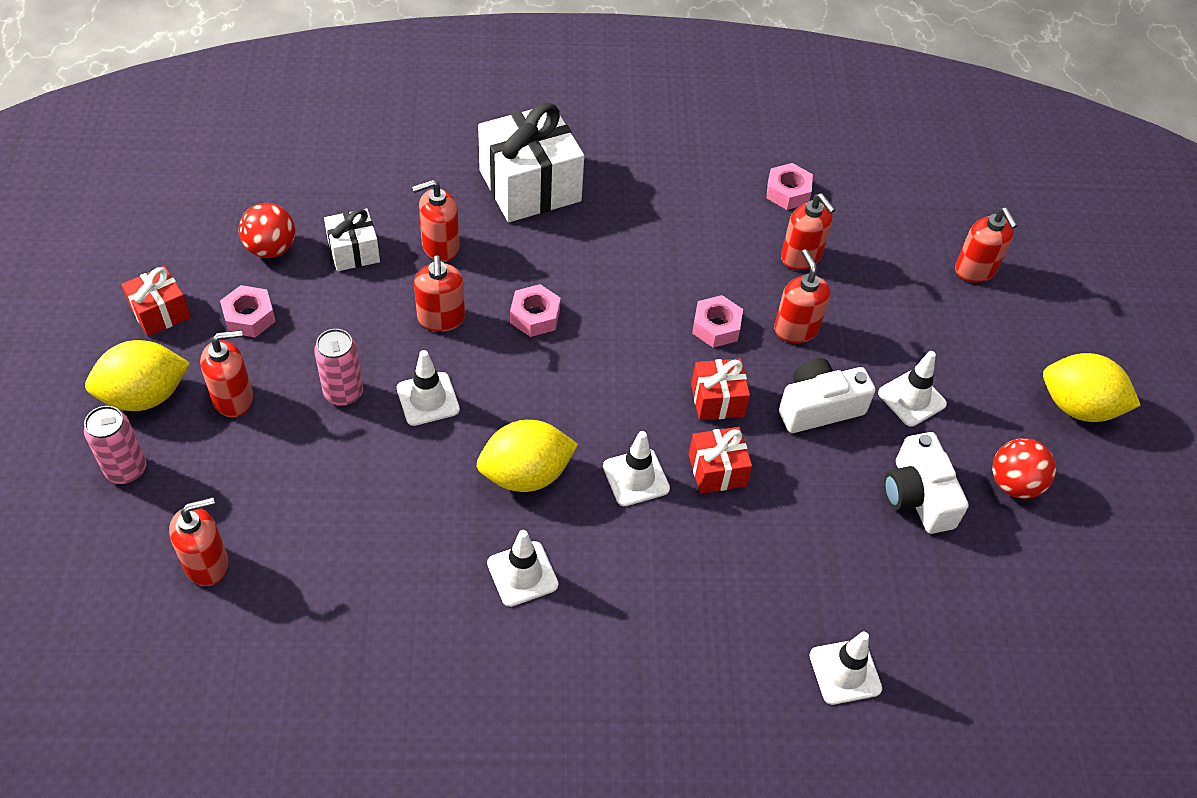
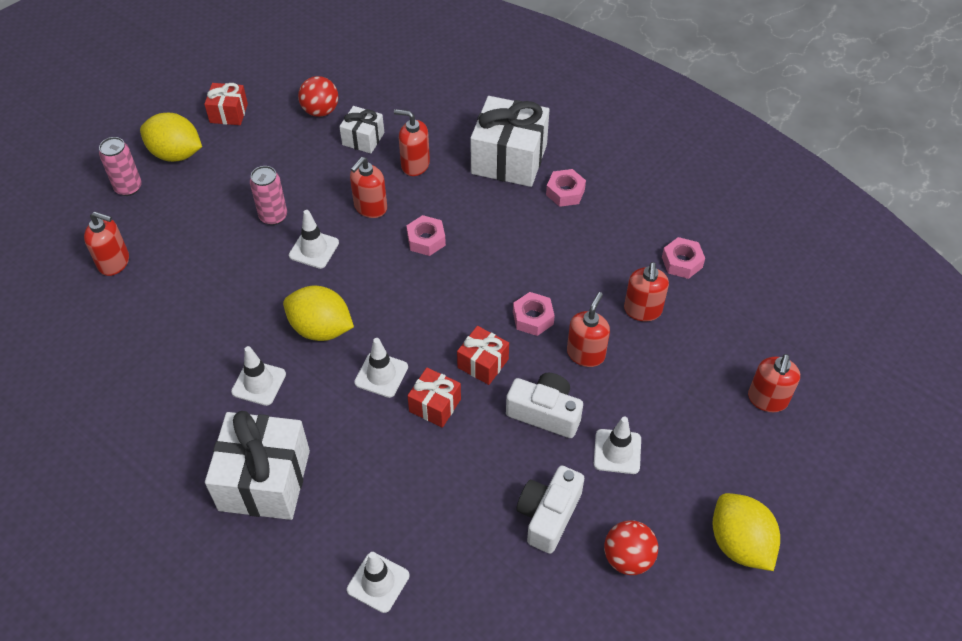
camera: 45 degrees right, 0 degrees up
(233, 398) = (216, 183): red soap dispenser -> none
(249, 317) = (270, 143): pink nut -> pink nut (565, 192)
(636, 664) = (264, 480): none -> white gift

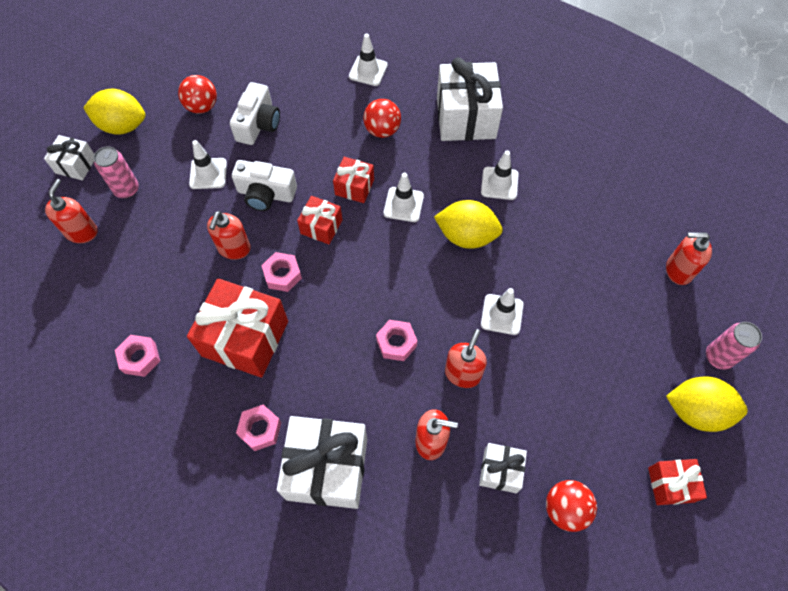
camera: 170 degrees right, 10 degrees up
(273, 216) = (556, 346): pink can -> pink can (127, 189)
(381, 479) = (382, 130): none -> red ball
(576, 264) = (245, 338): none -> red gift
(642, 310) = (182, 298): red soap dispenser -> none
(739, 543) = (123, 126): yellow lemon -> yellow lemon turned 45 degrees counterclockwise
(794, 491) = (76, 165): none -> white gift

